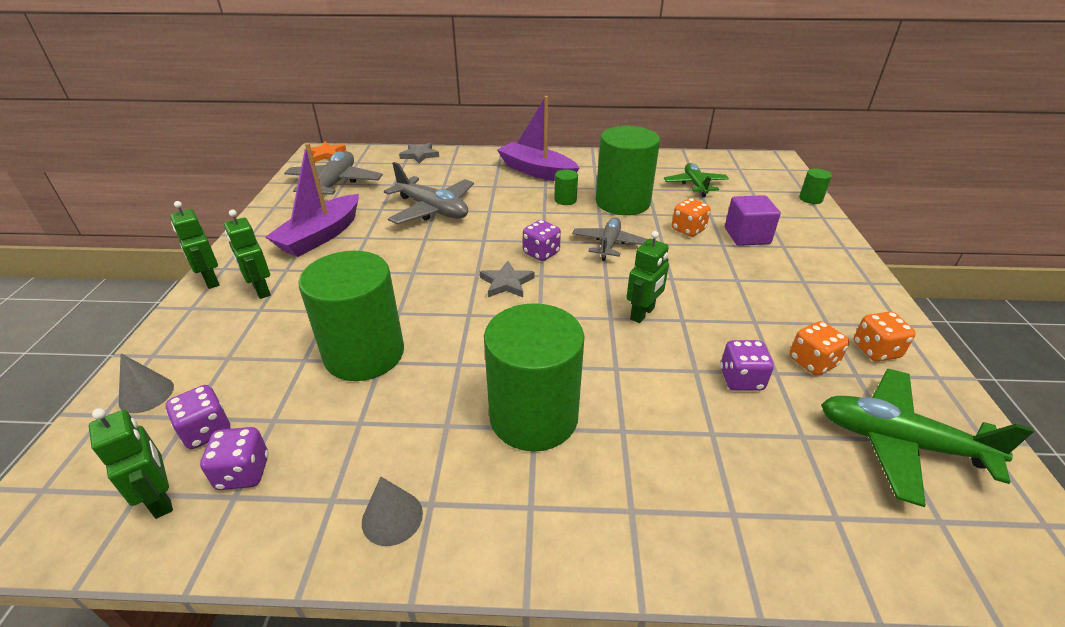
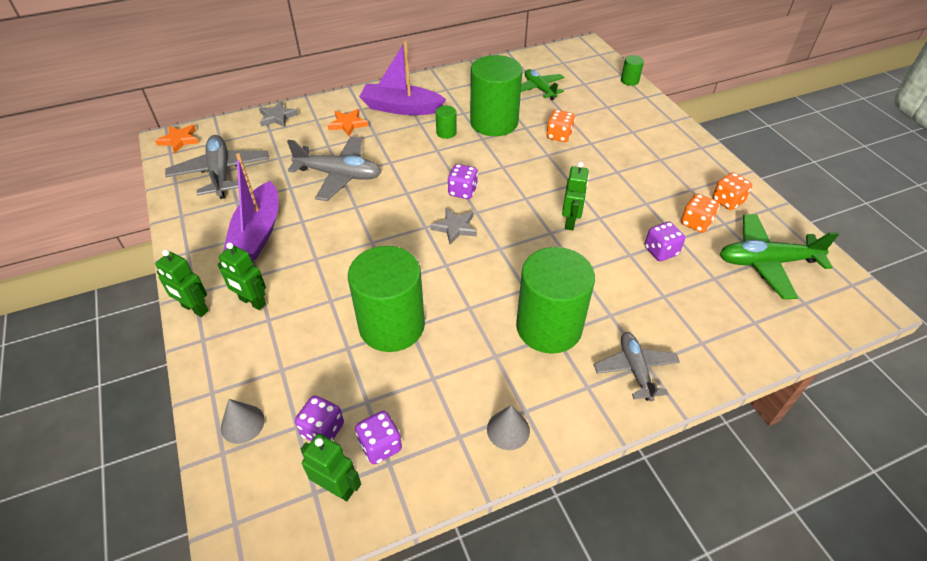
camera: 25 degrees left, 10 degrees up
(476, 173) = (348, 124): none -> orange star
(609, 244) = (509, 167): grey plane -> grey plane (635, 369)
(747, 236) = (603, 130): purple cube -> none

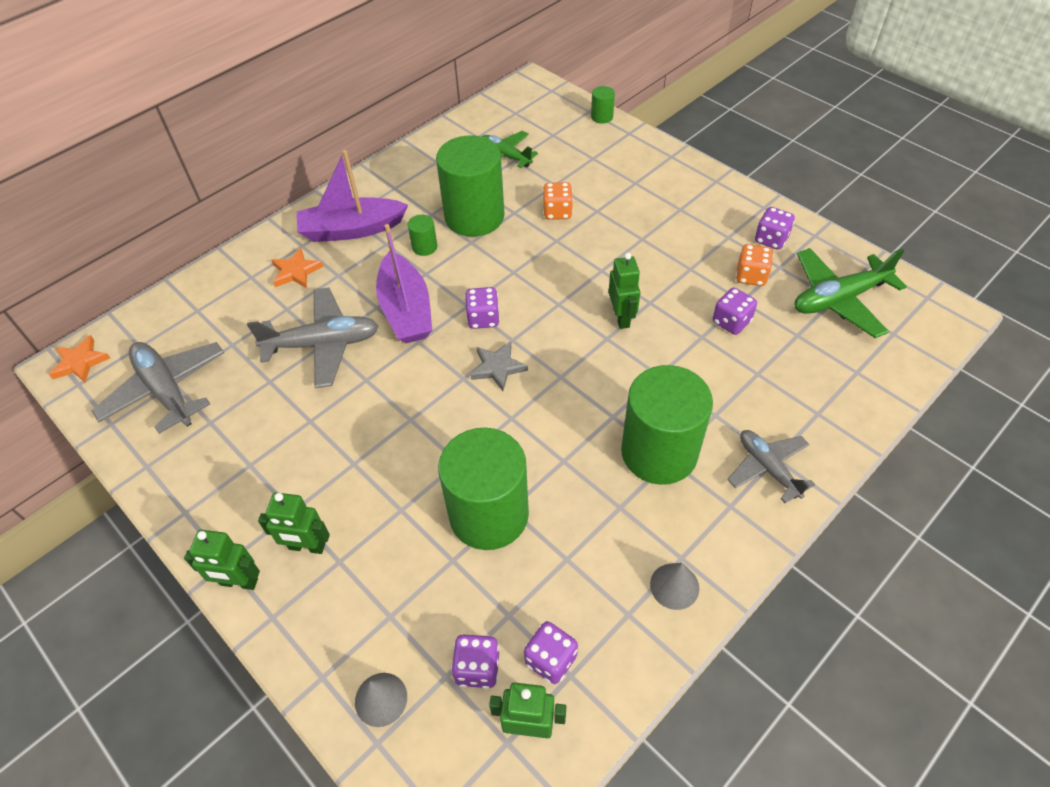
camera: 20 degrees left, 5 degrees up
(258, 232) = (262, 454): purple boat -> purple boat (406, 310)
(277, 117) = (197, 289): grey star -> none
(727, 201) = (771, 239): orange dice -> purple dice

